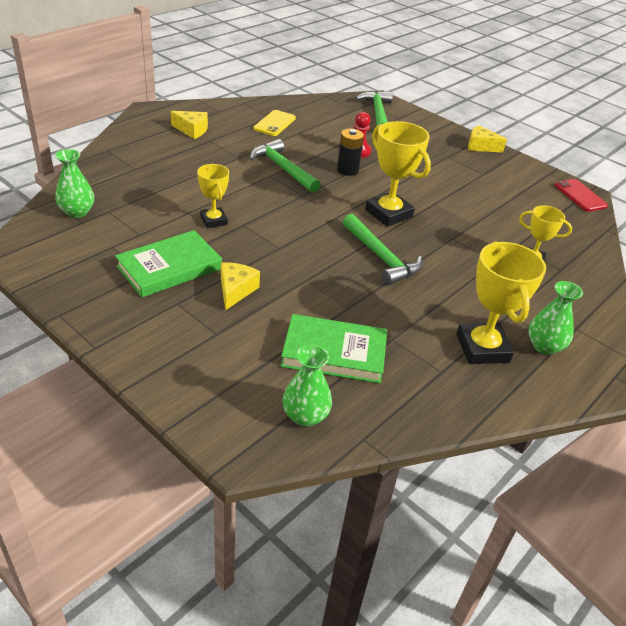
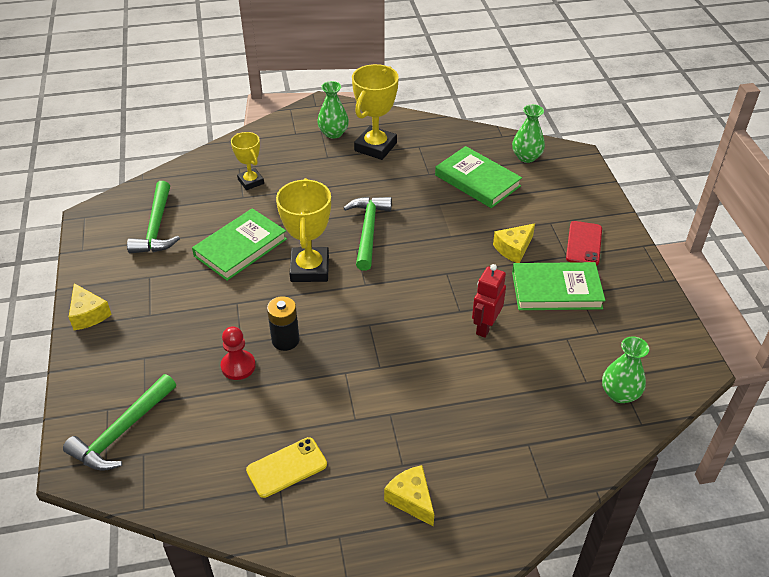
camera: 140 degrees left, 5 degrees up
(214, 220) = (485, 327): yellow trophy -> red robot
(283, 168) = (355, 372): green hammer -> green hammer (156, 227)
(457, 210) = (240, 247): none -> green book
(580, 195) = (101, 216): red phone -> red phone (584, 243)

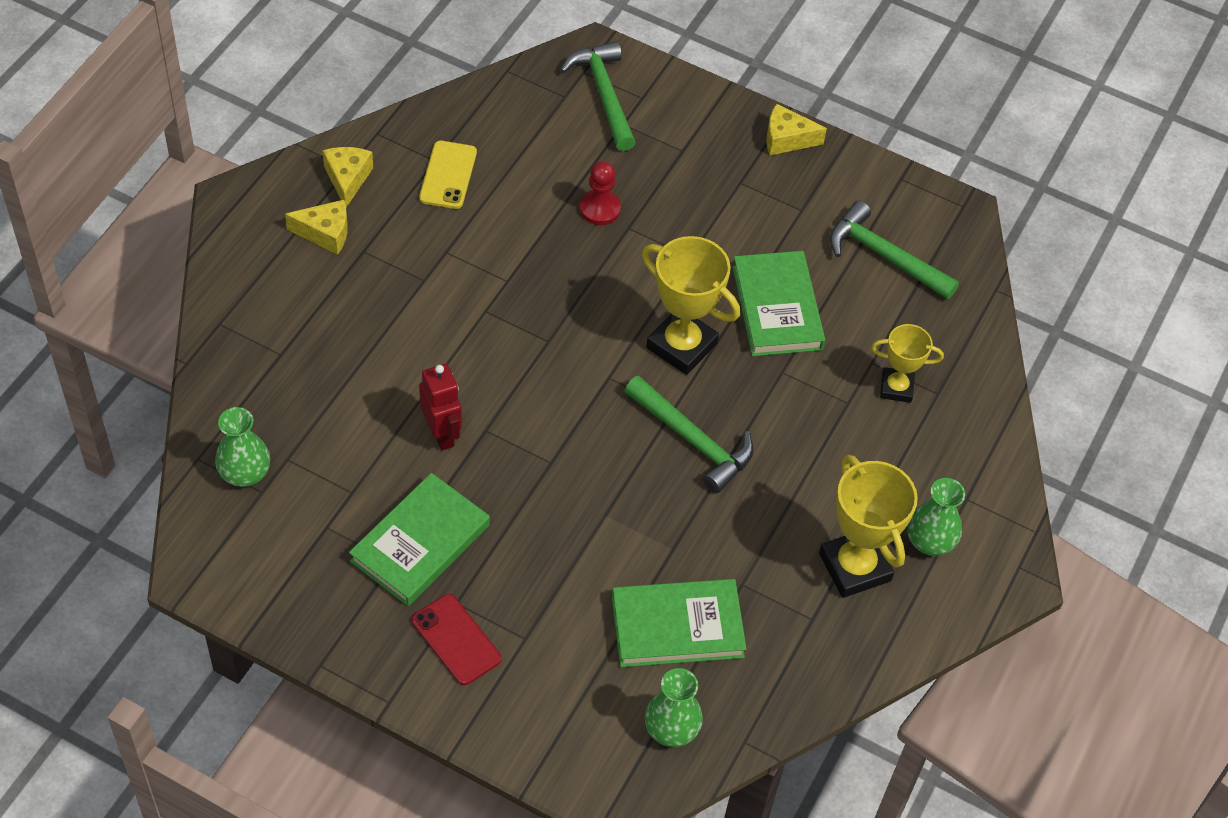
camera: 125 degrees right, 10 degrees up
(285, 340) = (596, 262): black battery -> none
(513, 249) = (521, 559): yellow cheese -> yellow cheese (347, 179)

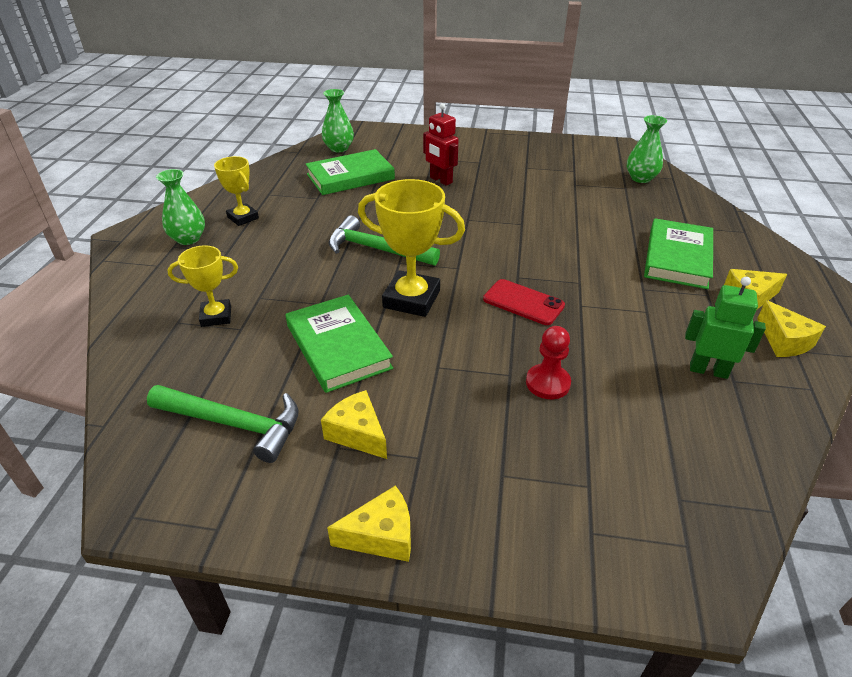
camera: 165 degrees right, 15 degrees down
(420, 543) = (517, 175): green book -> green book (677, 257)
(442, 434) = (547, 216): red robot -> red robot (440, 180)
(448, 175) = (708, 370): yellow phone -> green robot
(456, 639) = (469, 152): red phone -> red phone (523, 302)
(604, 95) = (637, 518): green hammer -> none
(782, 215) = (357, 433): none -> yellow cheese
(854, 567) = (243, 218): yellow trophy -> yellow trophy, size x0.60

